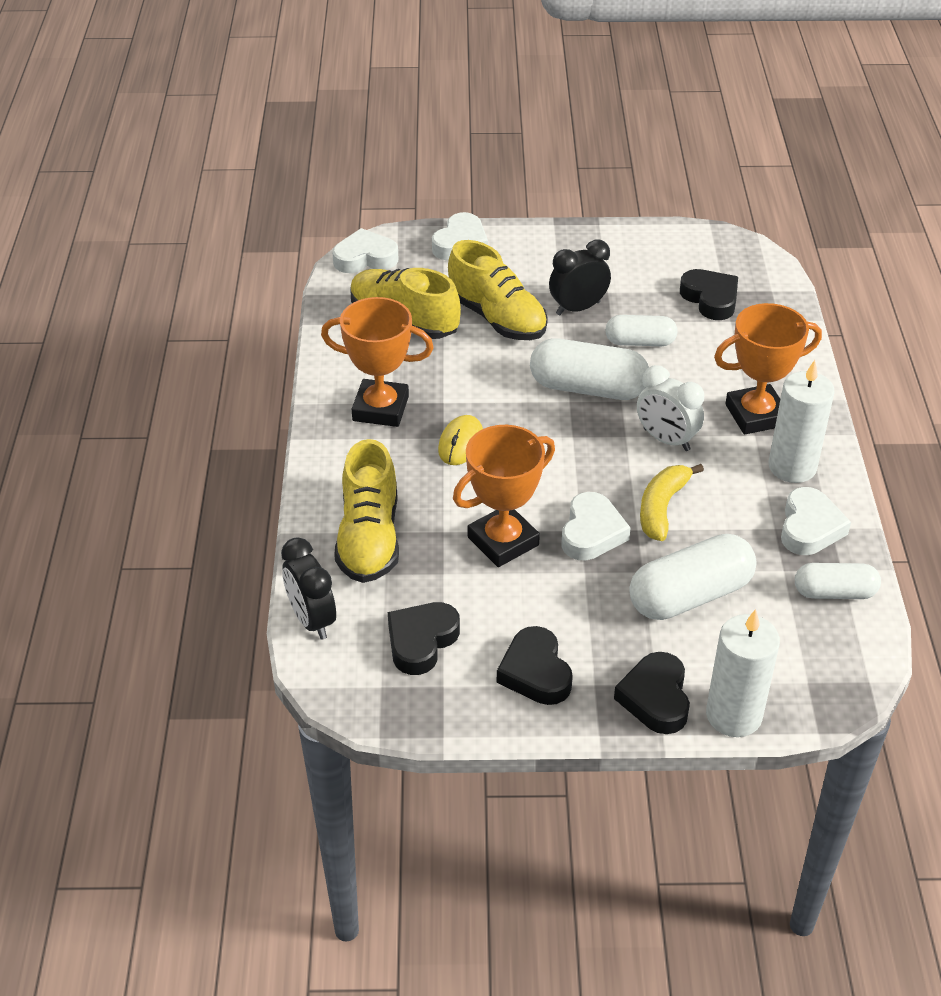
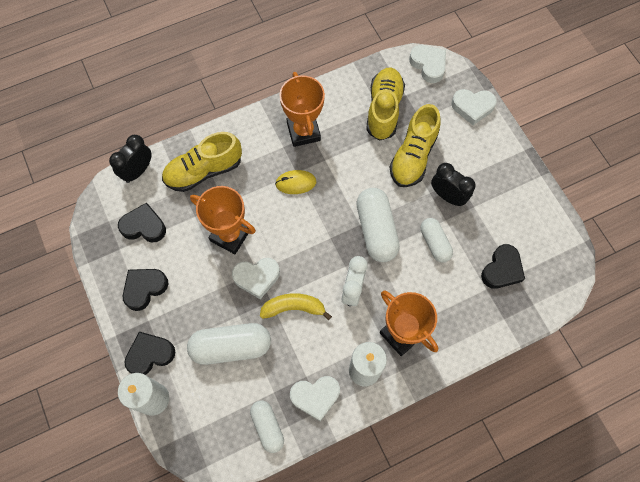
camera: 65 degrees right, 25 degrees up
(690, 595) = (231, 347): white capsule -> white capsule turned 45 degrees counterclockwise

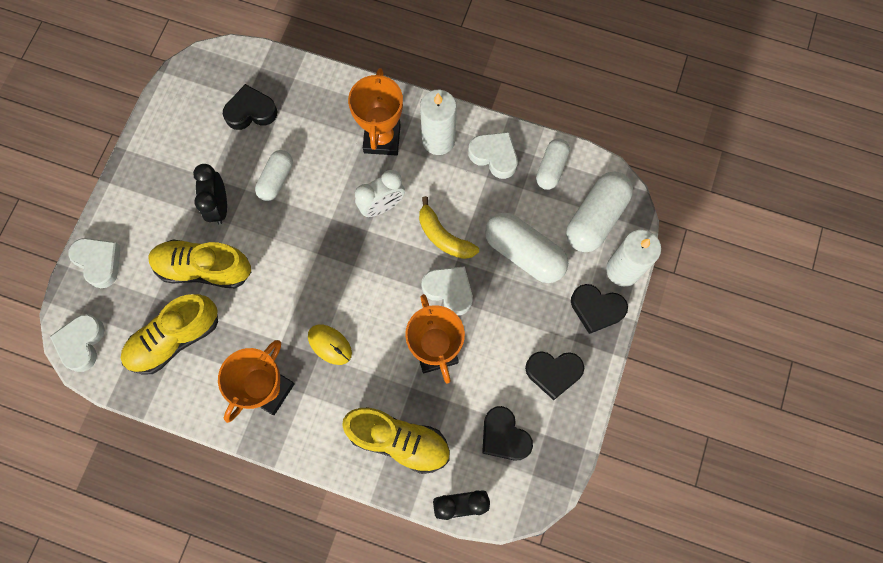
camera: 135 degrees left, 5 degrees up
(376, 230) = (309, 235): white capsule -> white capsule (596, 218)
(413, 156) = (204, 268): yellow shoe -> yellow shoe turned 150 degrees counterclockwise

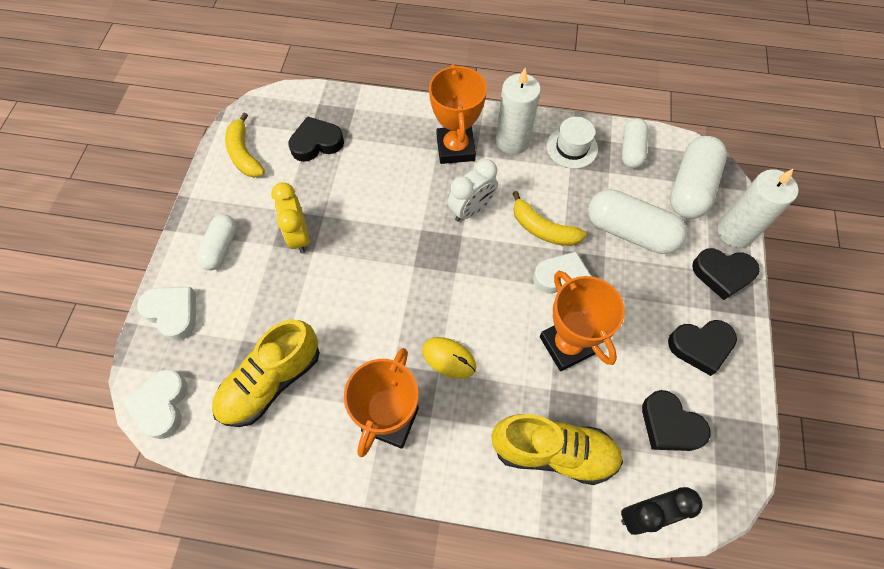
camera: 10 degrees left, 10 degrees down
(181, 112) = (244, 154): none -> yellow banana
(204, 268) = (292, 301): yellow shoe -> none
(219, 206) = (299, 236): black clock -> yellow clock
(276, 179) = (355, 201): white capsule -> white capsule (221, 248)
(494, 156) = (572, 147): white heart -> white hat

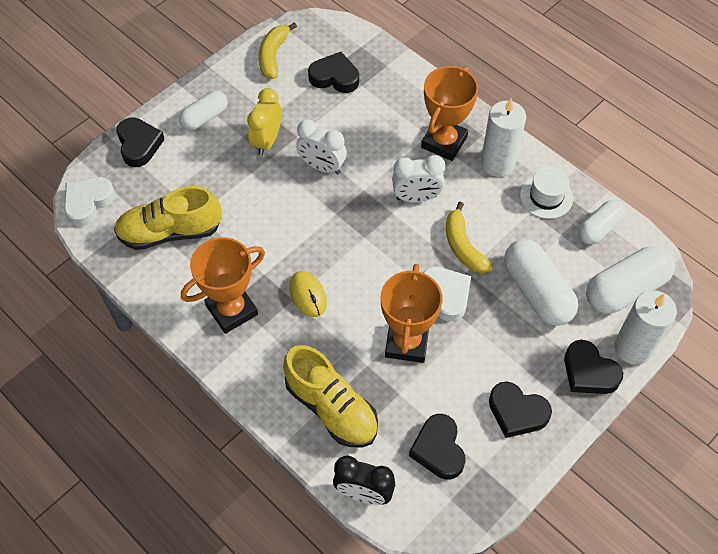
camera: 35 degrees right, 5 degrees down
(173, 313) = (139, 145): white heart -> black heart
(368, 230) = (322, 167): none -> white clock

